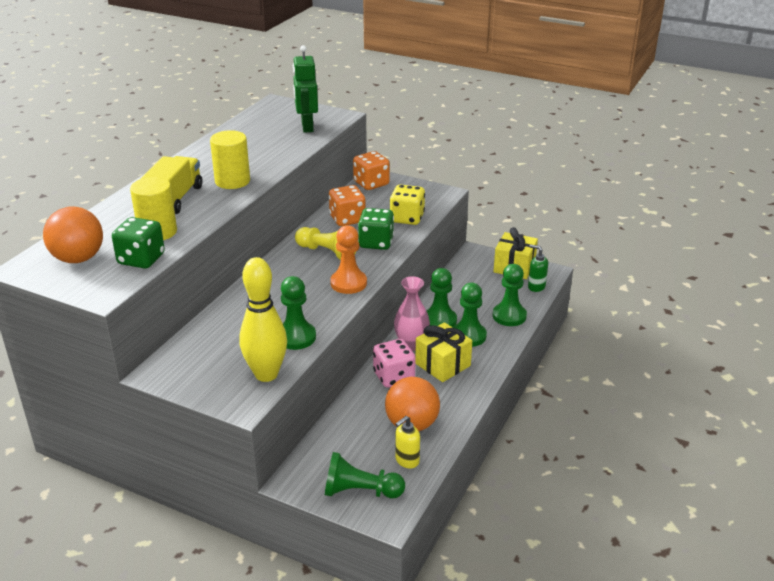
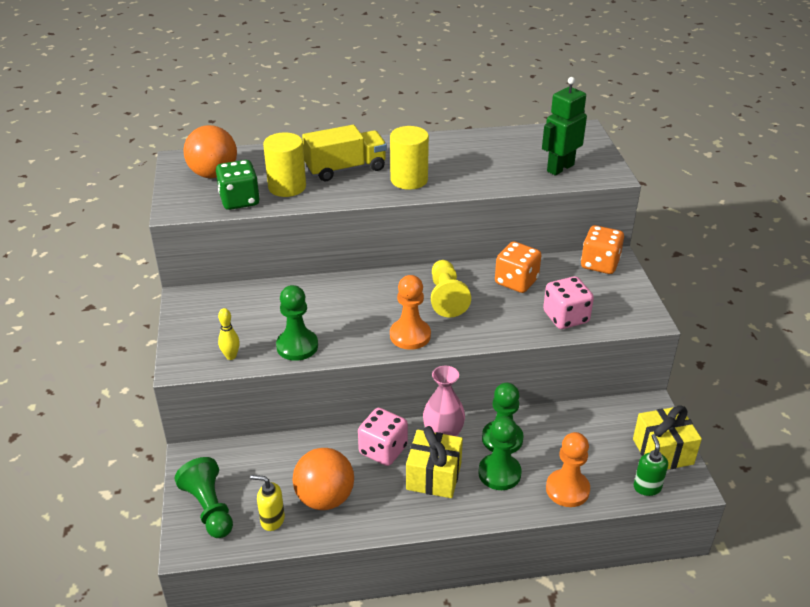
camera: 55 degrees right, 5 degrees up
(266, 374) = (231, 356): yellow bowling pin -> yellow bowling pin, size x0.45
(376, 243) = (497, 319): green dice -> none
(407, 218) = (565, 317): yellow dice -> pink dice
(509, 316) = (567, 489): green pawn -> orange pawn

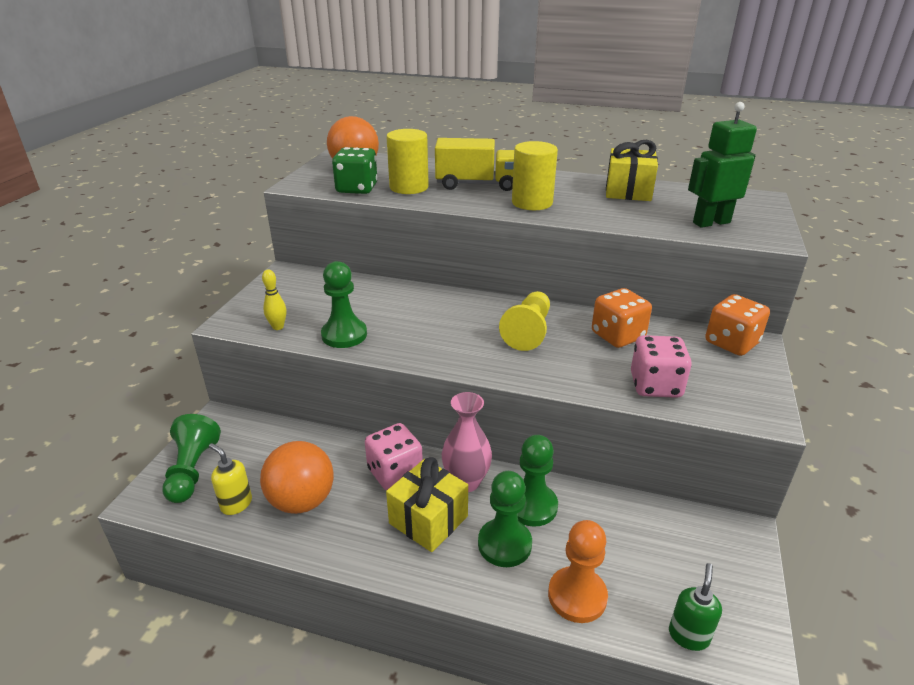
camera: 25 degrees right, 5 degrees down
(410, 335) = (463, 356): orange pawn -> none
(662, 451) = (734, 595): yellow gift -> yellow gift (628, 191)

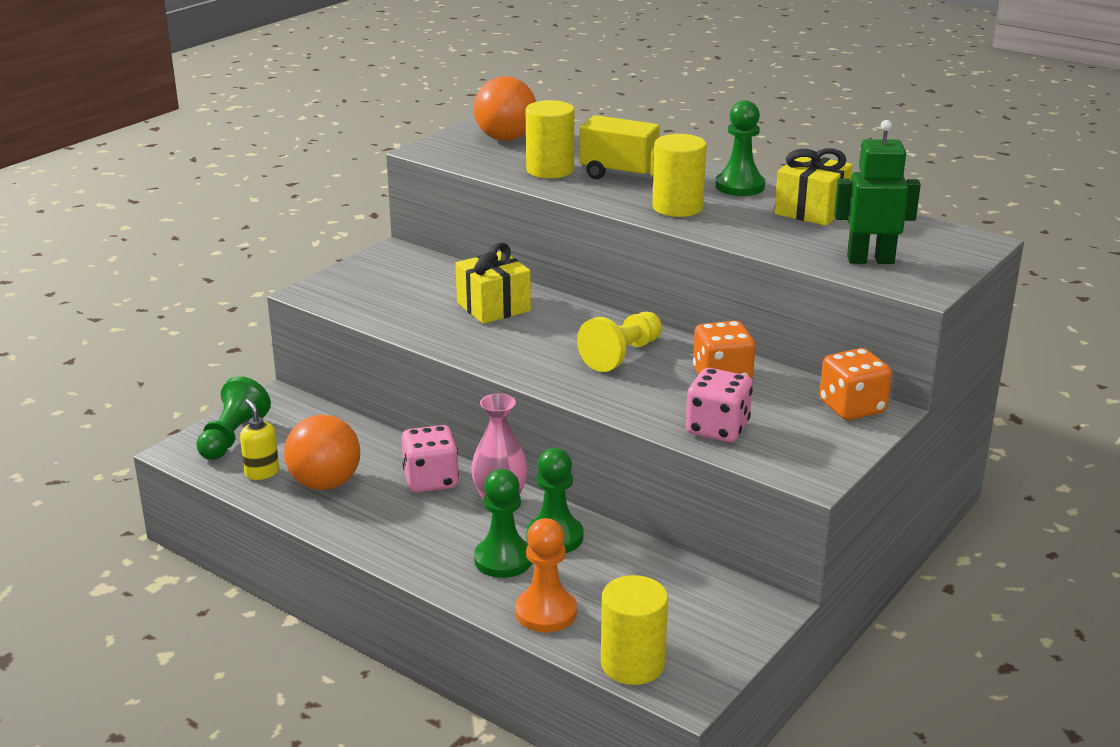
camera: 20 degrees right, 5 degrees down
(278, 327) = (355, 305): yellow bowling pin -> none
(344, 335) = (419, 324): green pawn -> green pawn (740, 186)
(357, 189) = (489, 164): green dice -> none
(428, 520) = (440, 525): yellow gift -> yellow gift (493, 307)
(688, 635) = (632, 664): green soap dispenser -> yellow cylinder

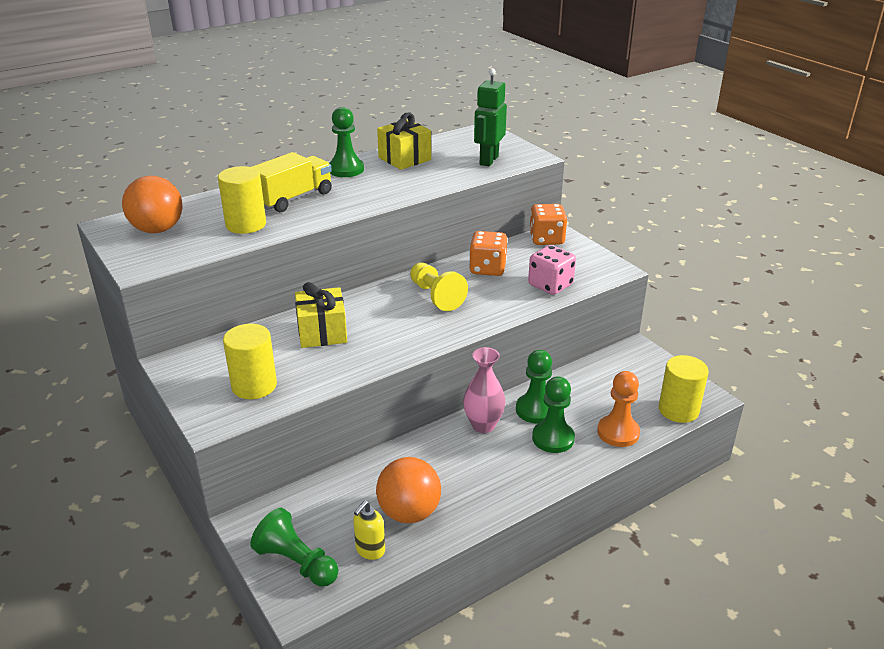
camera: 70 degrees left, 5 degrees up
(262, 472) = (370, 550): yellow soap dispenser -> yellow soap dispenser turned 45 degrees counterclockwise
(431, 480) = (436, 453): pink dice -> none
(677, 207) = (362, 195): yellow cylinder -> yellow cylinder (254, 386)

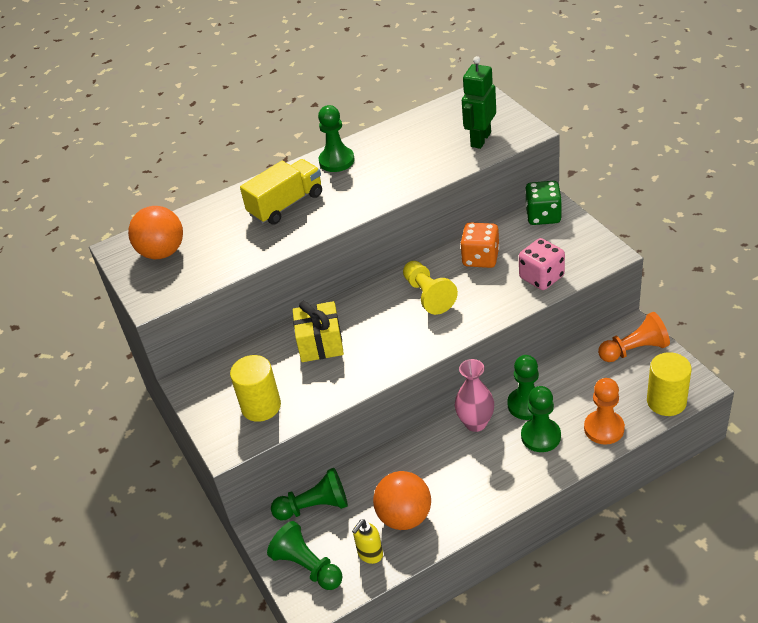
camera: 10 degrees right, 10 degrees up
(246, 224) = (243, 242): yellow cylinder -> none
(307, 501) = (314, 507): none -> green pawn
(404, 159) = (395, 142): yellow gift -> none
(546, 239) = (543, 216): orange dice -> green dice
(640, 365) = (634, 350): none -> orange pawn

